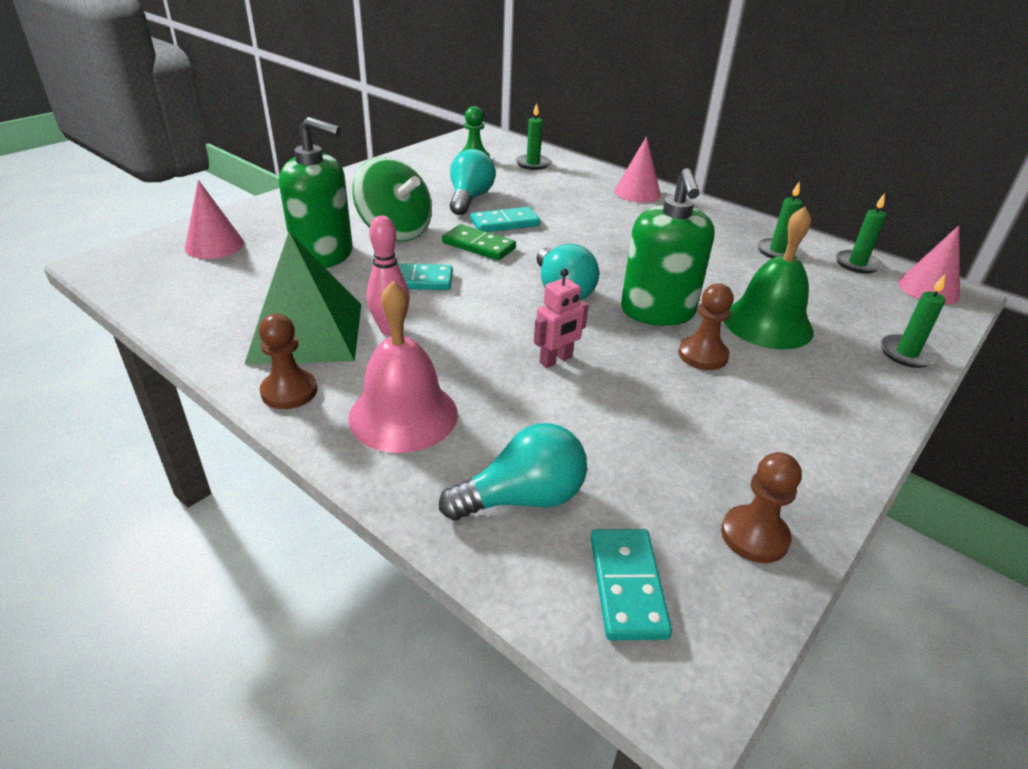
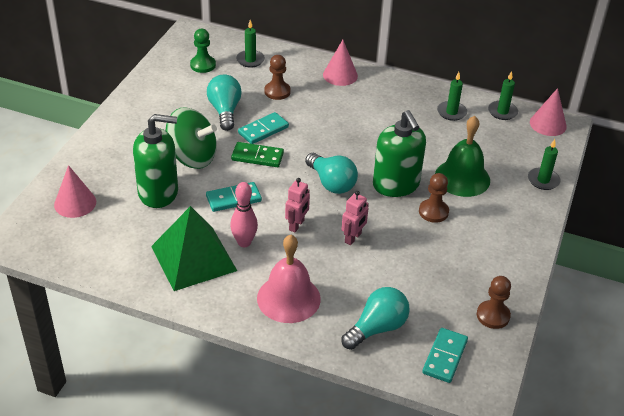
camera: 20 degrees left, 5 degrees up
(289, 391) = (214, 301): brown pawn -> brown pawn (277, 91)
(481, 326) = (297, 225): none -> pink robot
(627, 586) = (444, 357): turquoise domino -> turquoise domino turned 45 degrees clockwise

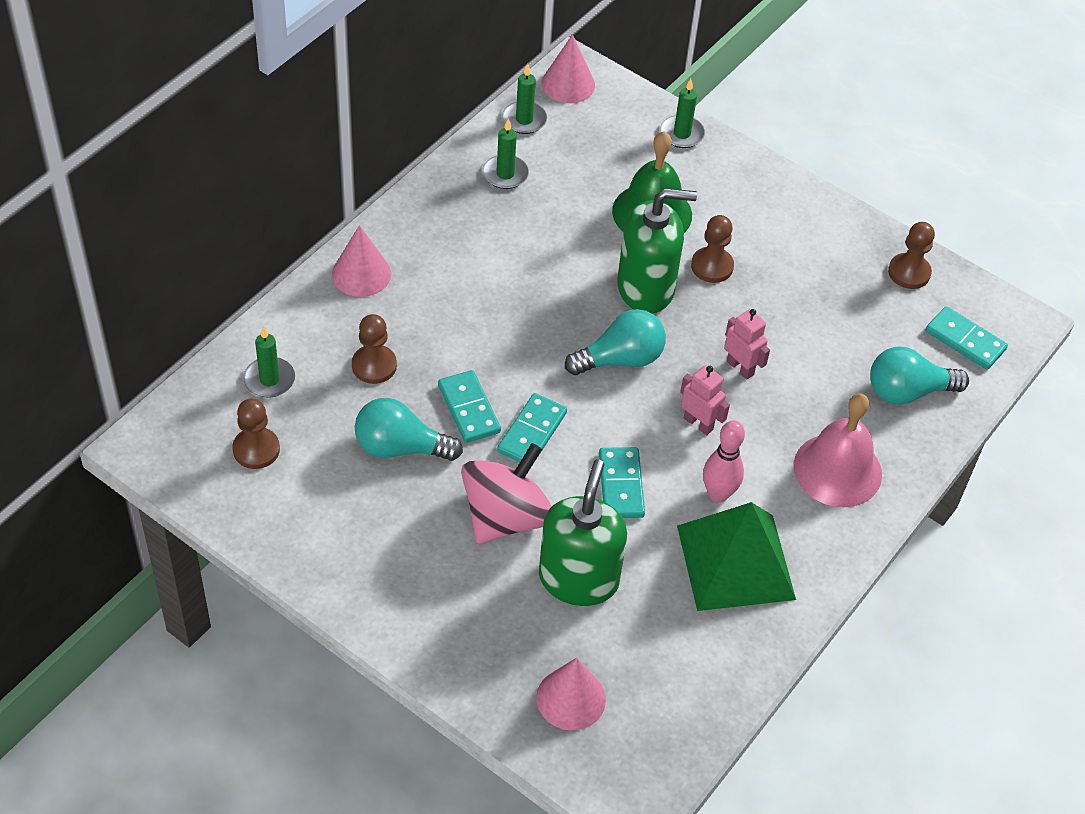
camera: 75 degrees left, 10 degrees up
(192, 157) = (506, 517): green spinning top -> pink spinning top
(203, 65) = (256, 449): green pawn -> brown pawn
(257, 157) = (532, 432): green domino -> turquoise domino
(377, 328) = (907, 391): turquoise light bulb -> turquoise light bulb turned 75 degrees counterclockwise

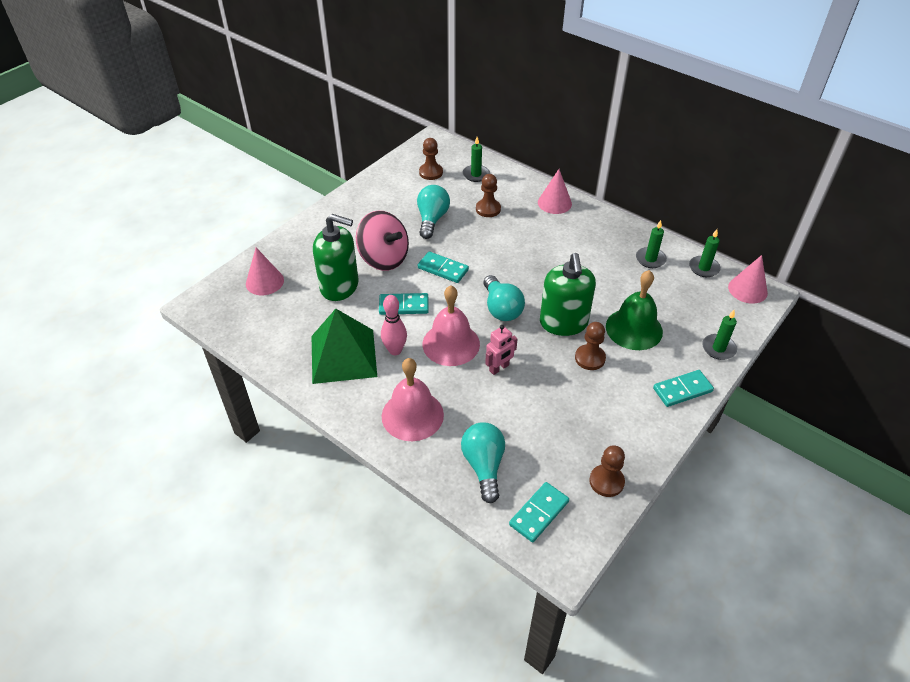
camera: 95 degrees right, 5 degrees down
(468, 409) = (459, 244): turquoise domino -> turquoise domino (682, 390)
(698, 423) = (451, 344): pink robot -> pink bell

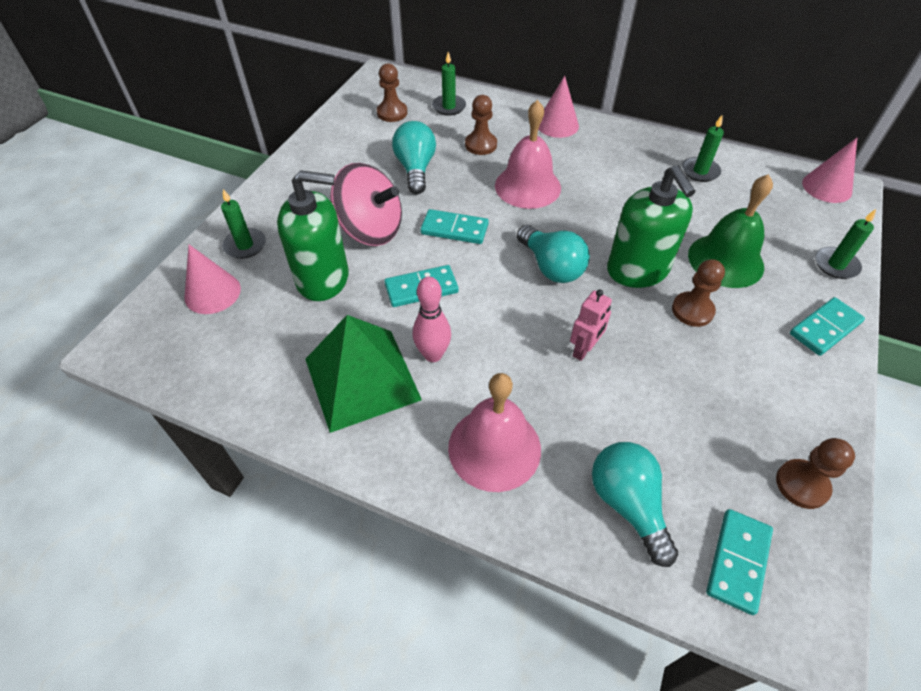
camera: 15 degrees left, 5 degrees up
(451, 344) = (505, 329): pink bell -> pink bell (527, 186)
(704, 268) = (765, 171): green candle -> green candle (245, 245)

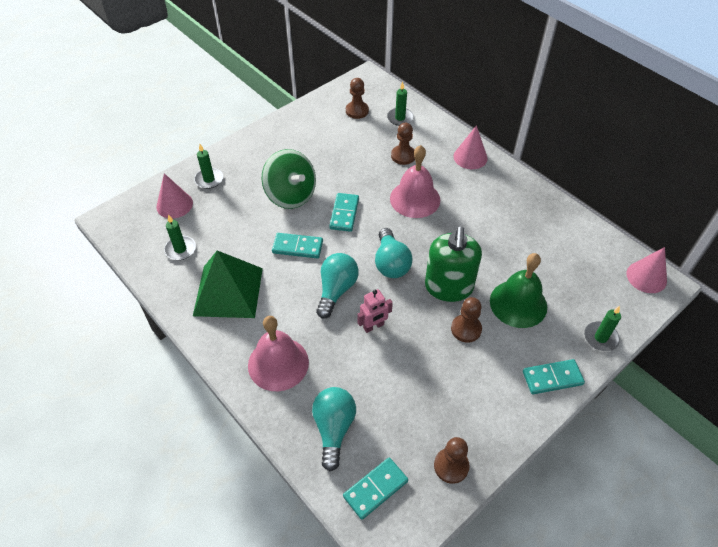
camera: 25 degrees right, 0 degrees up
(323, 278) = (242, 218): green soap dispenser -> none
(371, 229) = (291, 195): pink spinning top -> green spinning top
(415, 169) = (346, 160): turquoise light bulb -> turquoise light bulb (336, 290)
(433, 355) = (278, 293): pink bowling pin -> none
(454, 229) = (344, 213): turquoise domino -> turquoise domino turned 60 degrees clockwise
(700, 171) = (553, 230): green candle -> green candle (180, 249)

